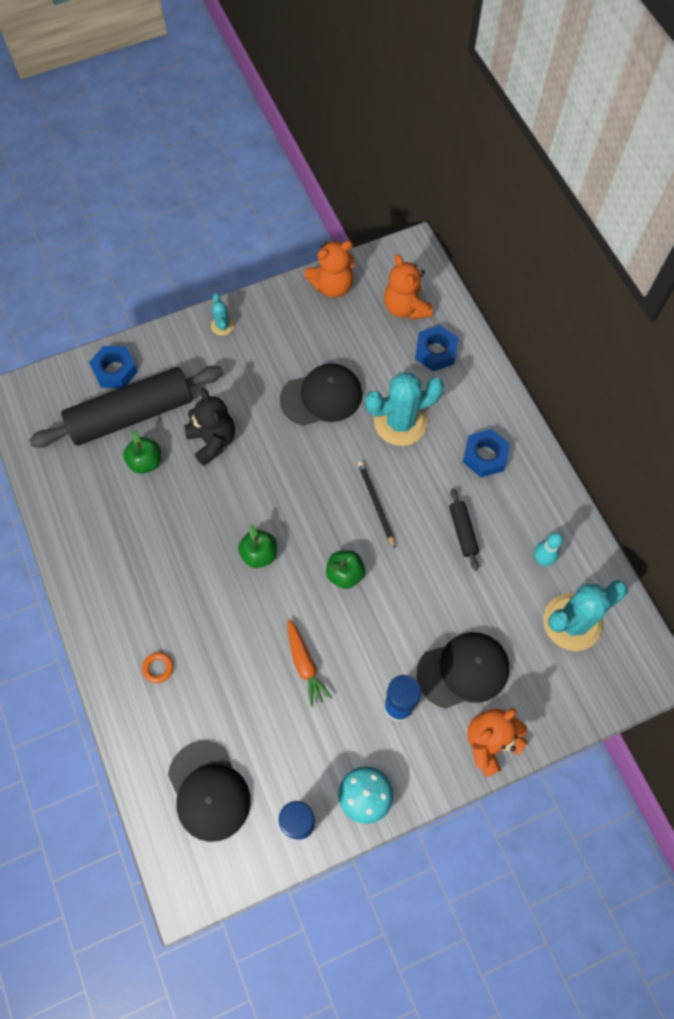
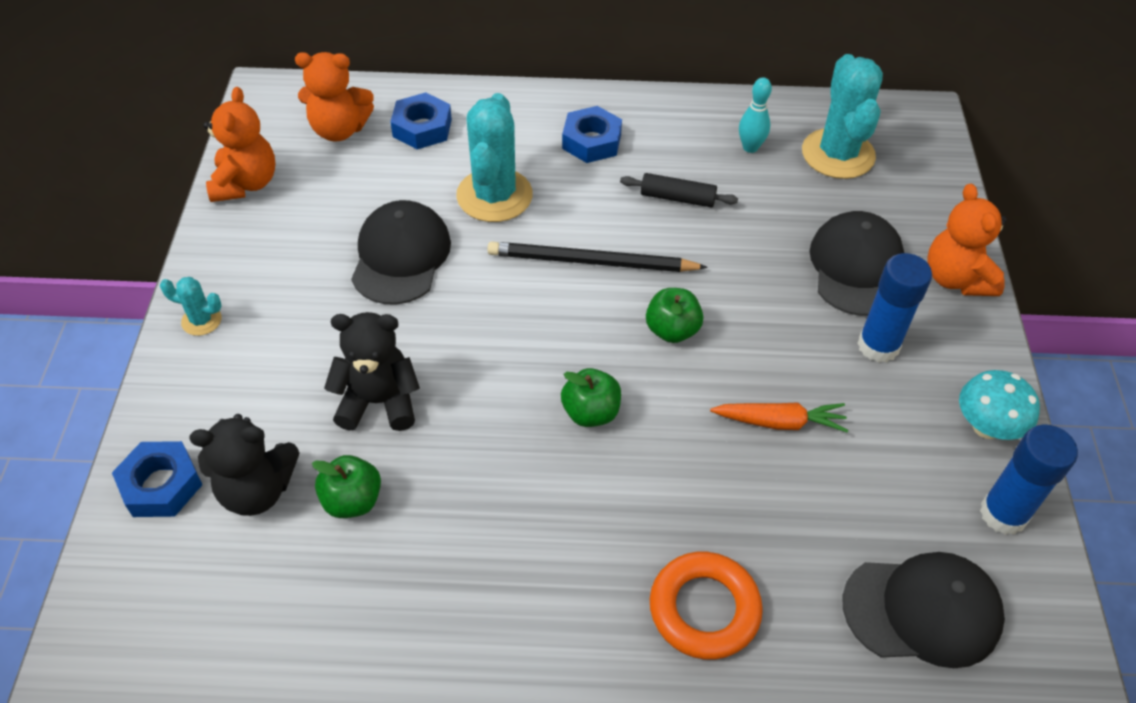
camera: 65 degrees left, 15 degrees down
(132, 415) = (257, 490): black rolling pin -> black teddy bear
(158, 668) = (704, 609): orange ring -> orange ring, size x2.13
(376, 503) = (591, 262): black pencil -> black pencil, size x1.55

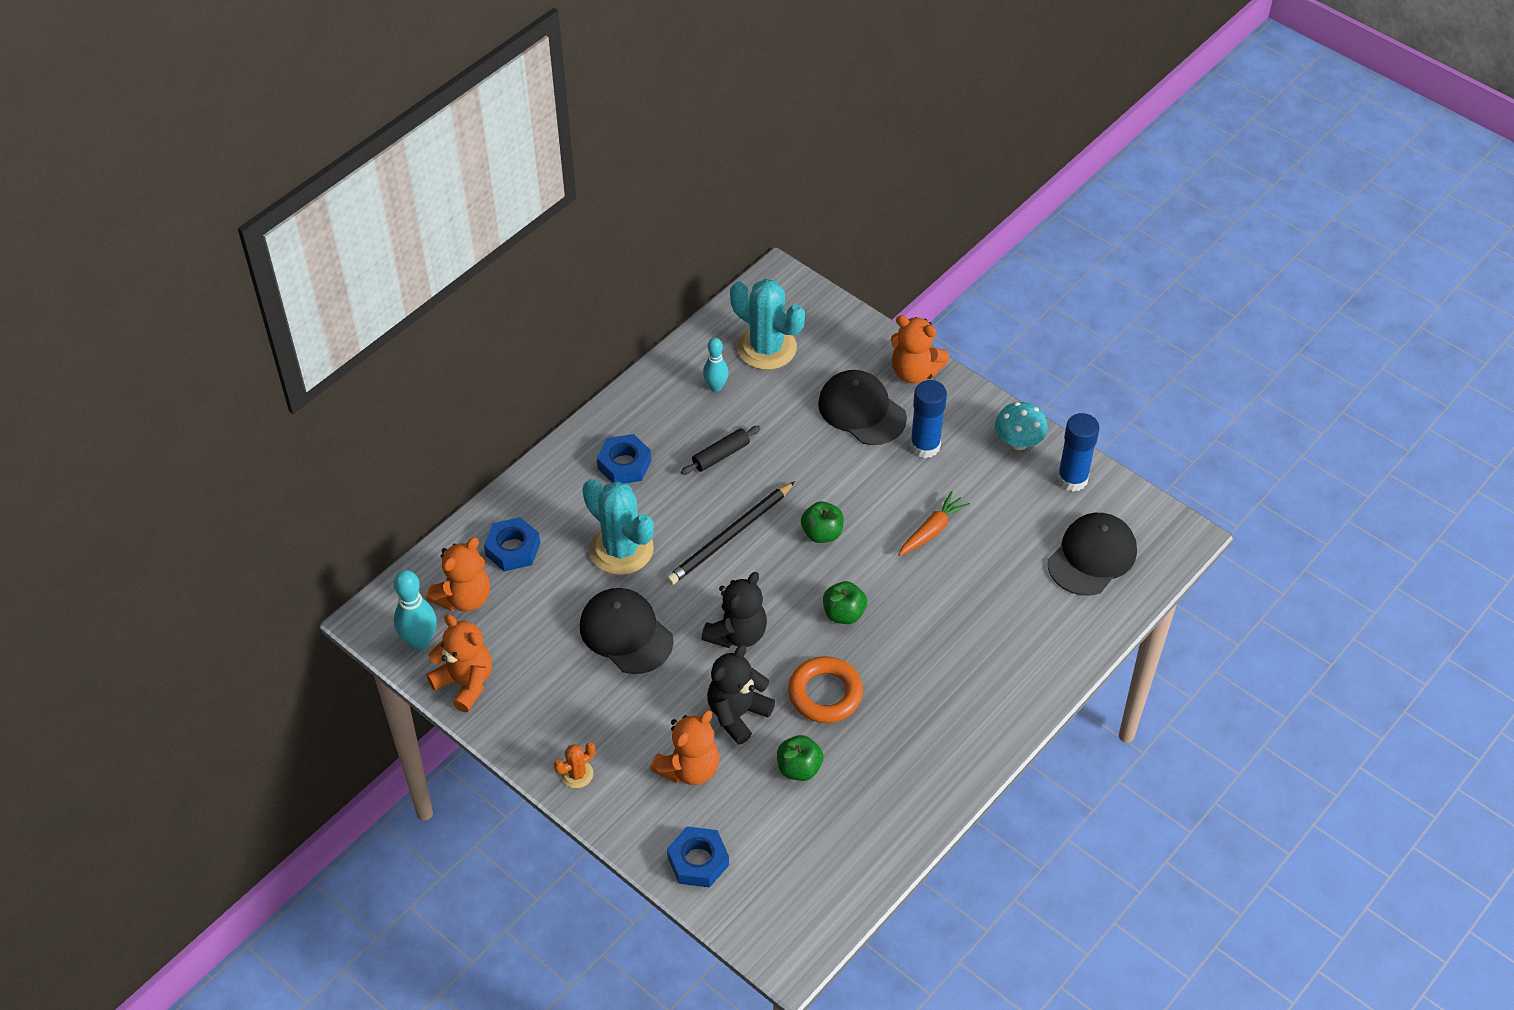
camera: 50 degrees left, 0 degrees up
(201, 320) = (577, 774): turquoise cactus -> orange cactus
(257, 490) = (747, 812): black teddy bear -> black teddy bear (737, 633)
(267, 130) = (420, 641): none -> turquoise bowling pin
(277, 404) = (689, 768): none -> orange teddy bear
(704, 609) = (1011, 648): orange ring -> orange ring (825, 694)

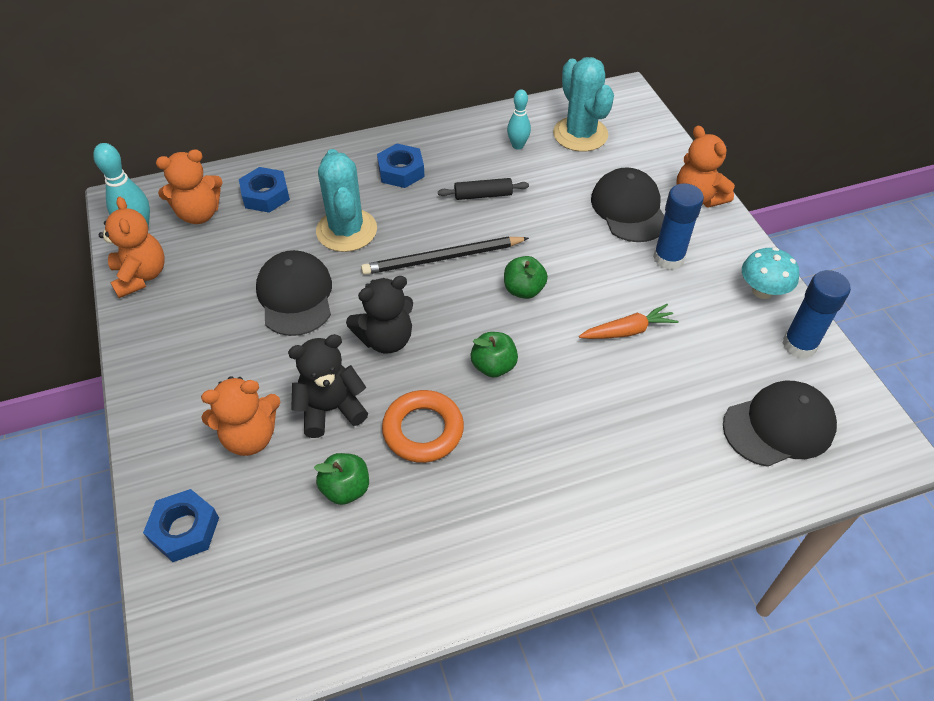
camera: 30 degrees right, 0 degrees up
(577, 774) = (156, 392): orange cactus -> none

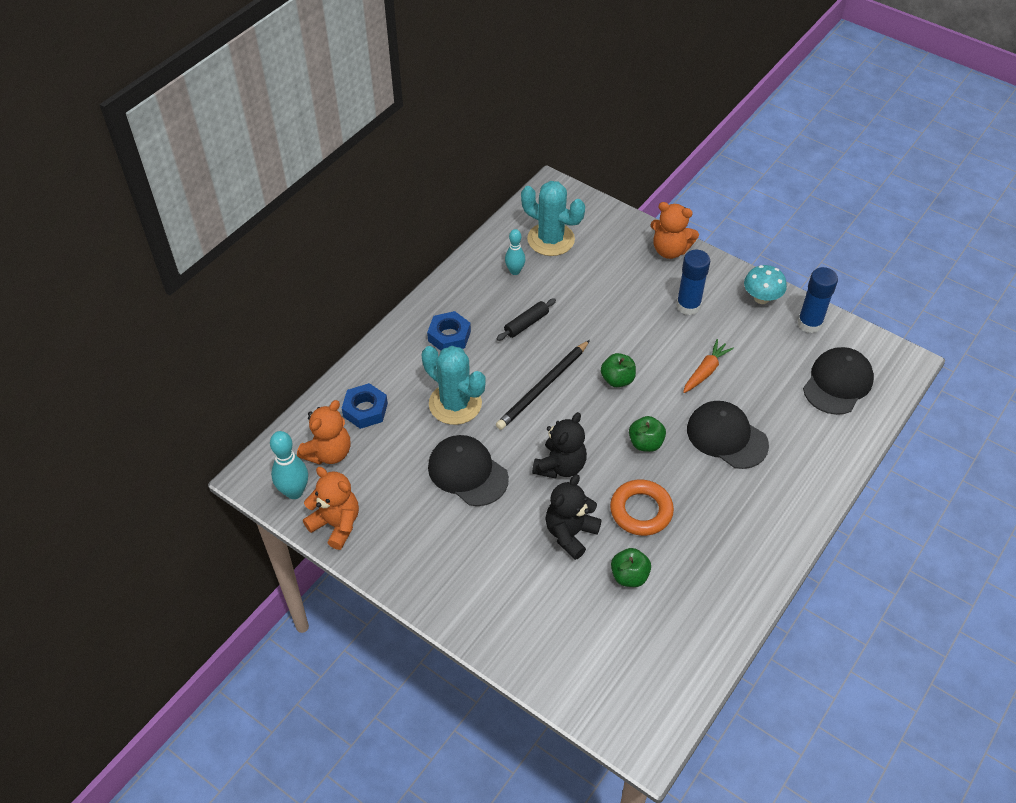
camera: 35 degrees left, 0 degrees up
(184, 529) = (555, 665): blue nut -> none
(250, 436) = (536, 583): orange teddy bear -> none
(629, 209) = (633, 282): black cap -> black cap (727, 437)

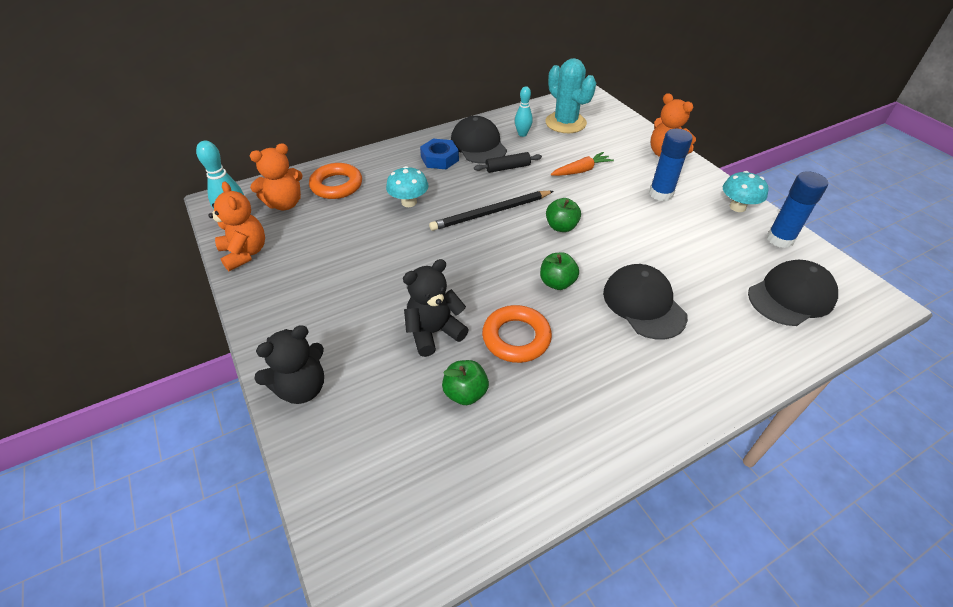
camera: 25 degrees right, 5 degrees down
(365, 410) = (336, 185): blue nut -> orange ring
(455, 404) = (409, 202): turquoise cactus -> turquoise mushroom
(467, 472) = (380, 252): black cap -> black cap (478, 145)
(560, 466) = (464, 274): black teddy bear -> black teddy bear (301, 388)
(705, 371) = (651, 245): orange carrot -> orange carrot (581, 170)

